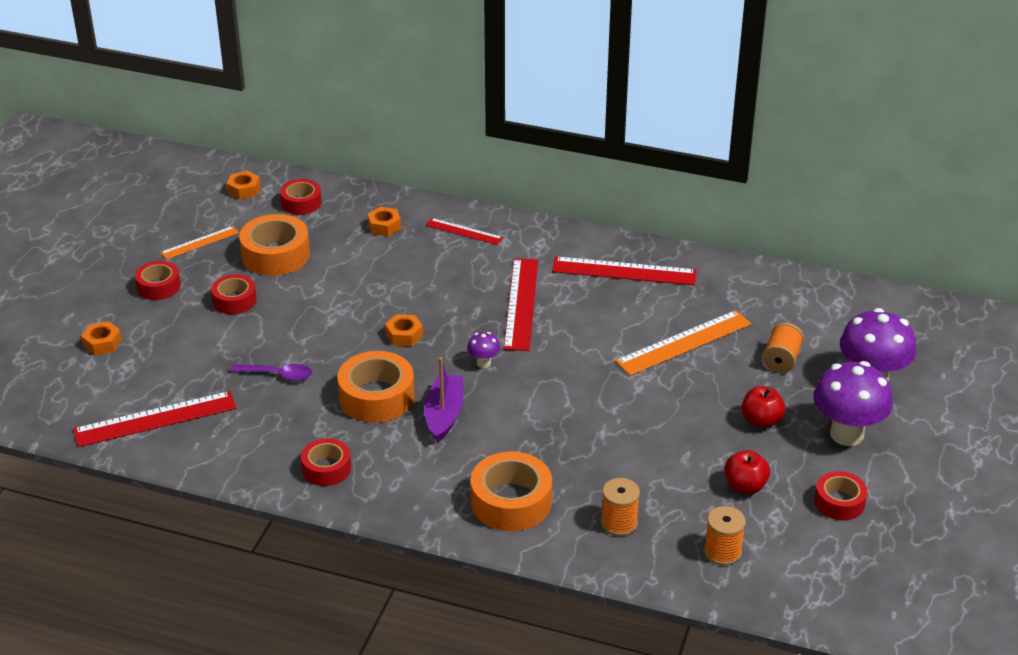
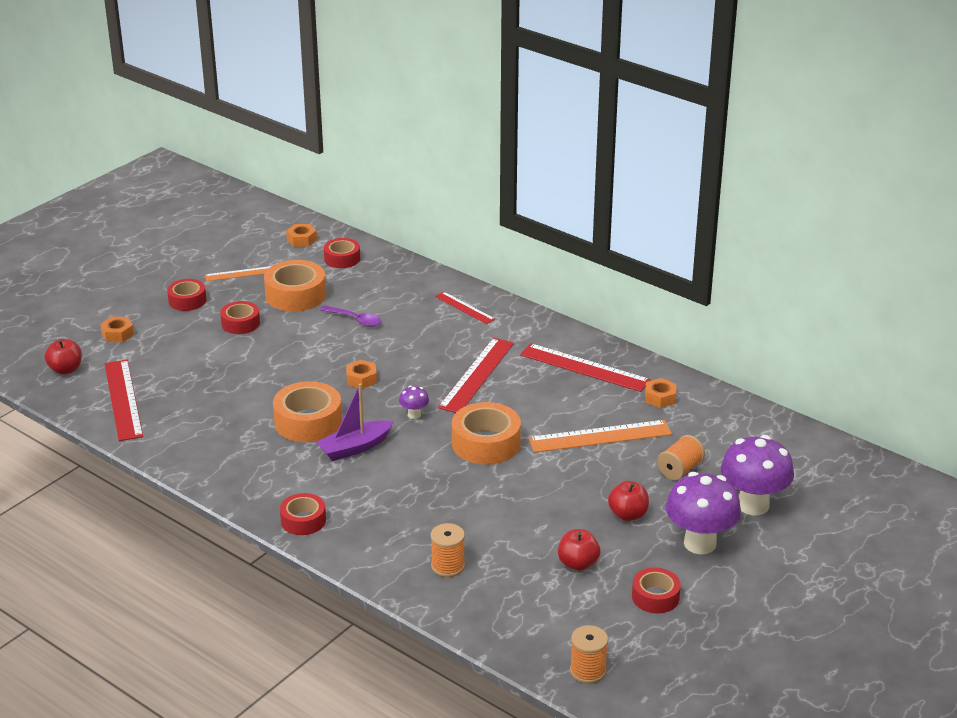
camera: 20 degrees right, 5 degrees down
(67, 399) = (65, 369): none -> red apple
(155, 419) = (123, 399): red ruler -> red ruler turned 75 degrees clockwise
(277, 375) = (239, 387): purple spoon -> purple spoon (355, 320)
(326, 468) = (233, 467): red tape -> red tape (303, 520)
(384, 226) = (399, 290): orange nut -> orange nut (660, 398)
(444, 414) = (355, 448): purple boat -> purple boat turned 150 degrees counterclockwise
(511, 502) = (367, 528): orange tape -> orange tape (486, 443)
(722, 552) = (523, 611): orange spool -> orange spool (588, 671)

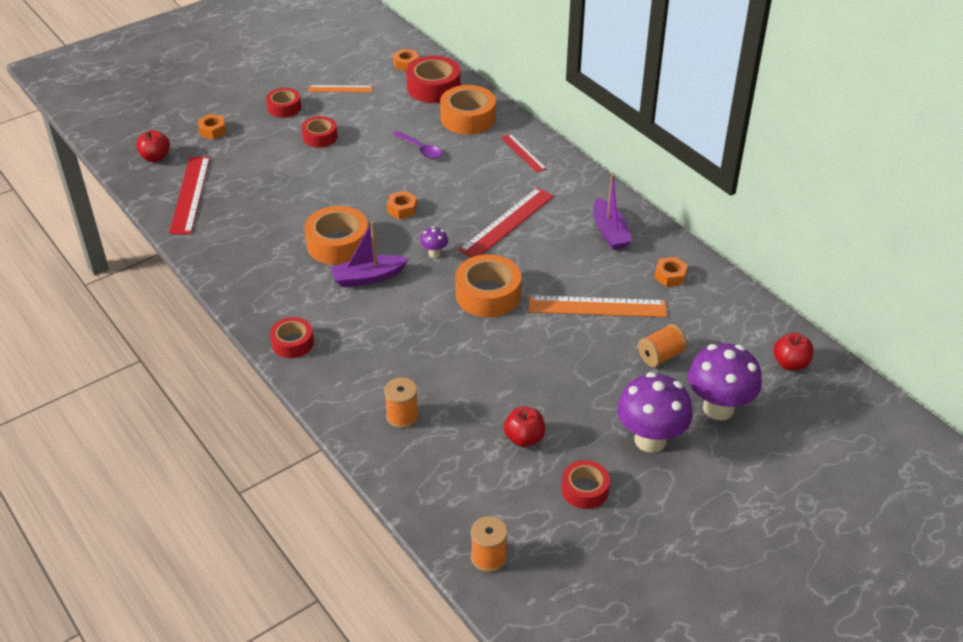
camera: 15 degrees right, 10 degrees up
(295, 295) = (378, 117): orange tape -> orange tape (468, 118)
(342, 259) = (433, 88): red tape -> red tape, size x1.62
(584, 368) = (610, 232): red ruler -> purple boat
(628, 515) = (592, 395): red apple -> red apple (790, 363)

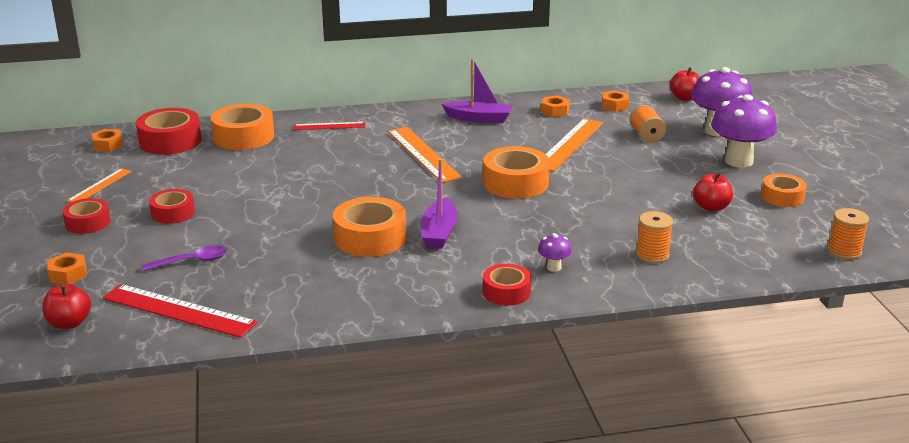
camera: 65 degrees left, 15 degrees down
(402, 209) = (350, 195): orange nut -> orange nut (615, 105)
(420, 149) = (264, 168): purple spoon -> purple spoon (191, 261)
(434, 253) = (434, 194): purple mushroom -> purple mushroom (554, 267)
(507, 223) = (423, 154): red ruler -> orange ruler
(584, 490) = (782, 197): red tape -> orange tape

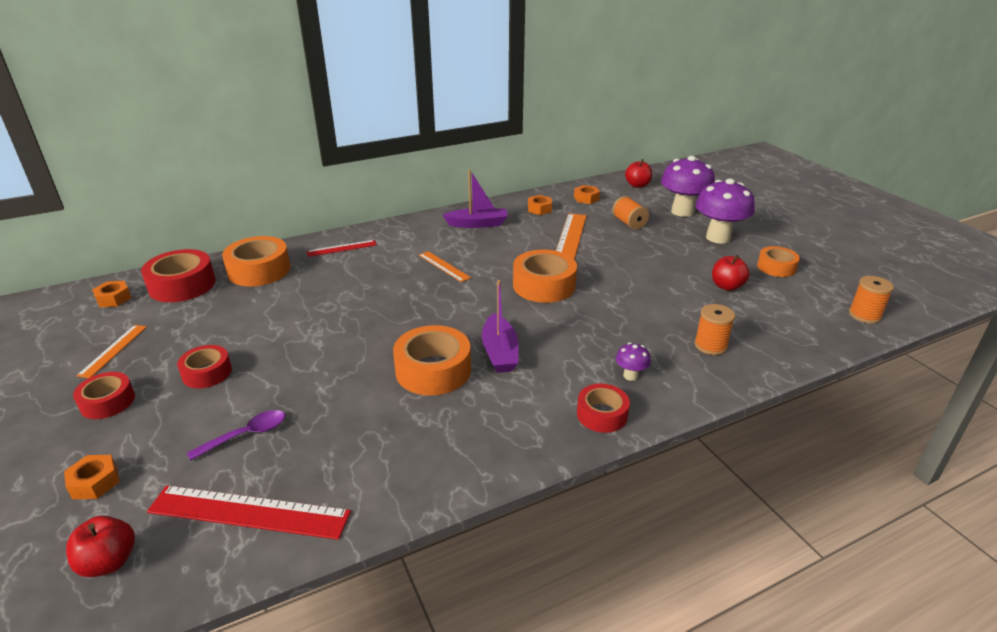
camera: 15 degrees left, 5 degrees up
(423, 154) = (444, 266): orange ruler -> orange ruler, size x0.57

